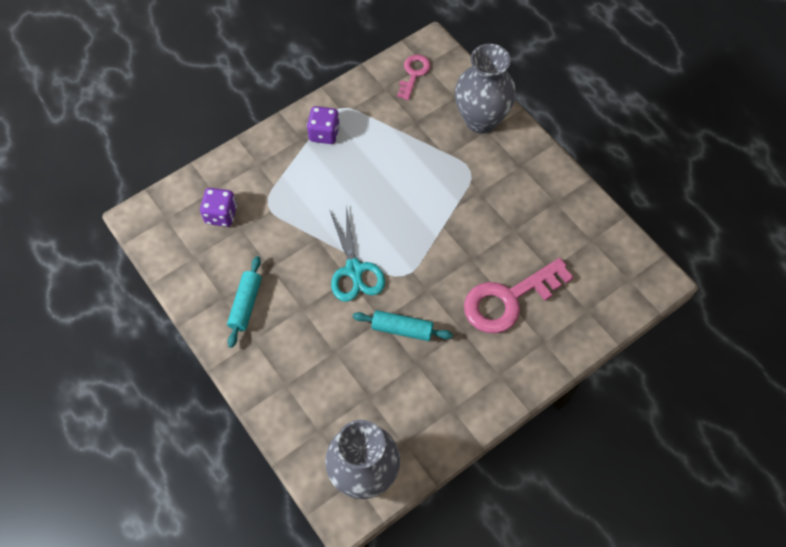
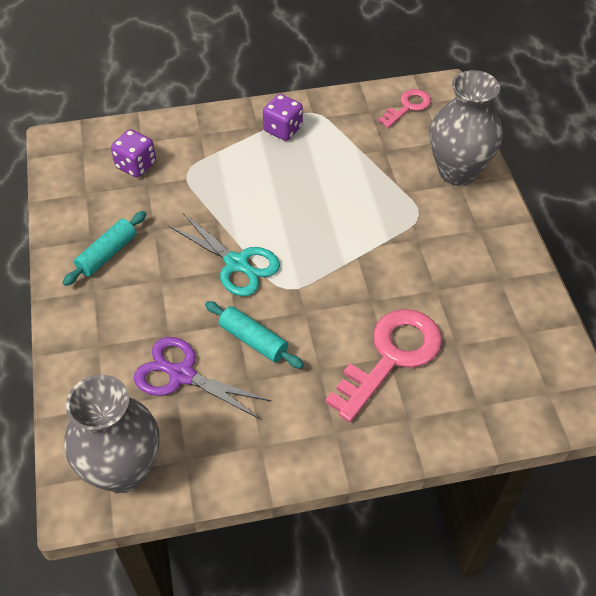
camera: 25 degrees right, 10 degrees down
(354, 270) = (237, 264): turquoise scissors -> turquoise scissors turned 60 degrees counterclockwise
(364, 380) = (181, 375): none -> purple scissors
(509, 299) = (391, 357): pink key -> pink key turned 135 degrees clockwise

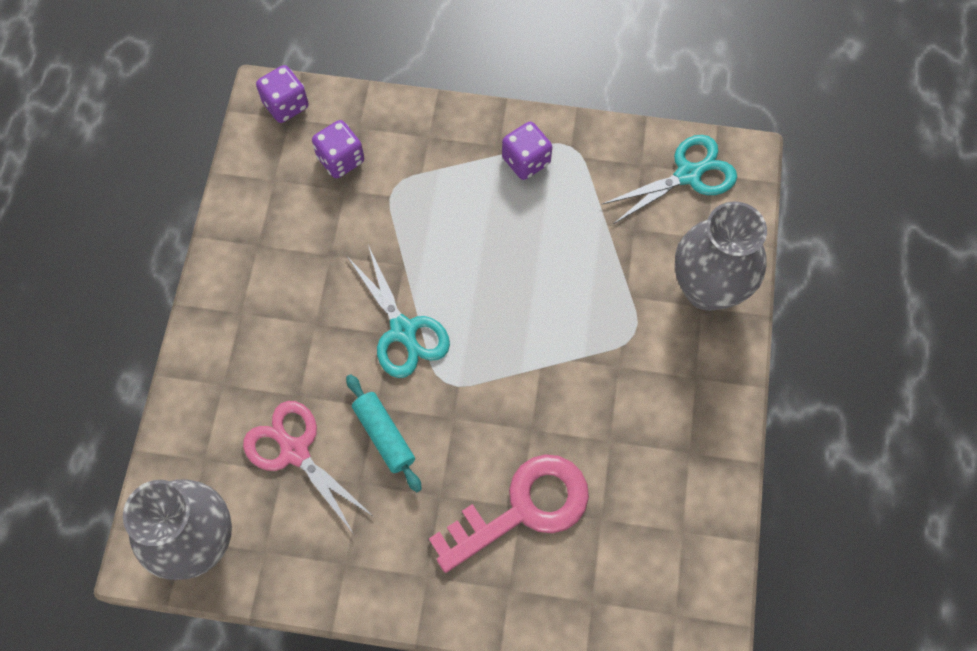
camera: 20 degrees right, 15 degrees up
(76, 142) = (286, 105): none -> purple dice
(107, 254) = (269, 271): turquoise rolling pin -> none
(181, 375) = (294, 451): purple scissors -> pink scissors
(408, 107) = (689, 174): pink key -> turquoise scissors

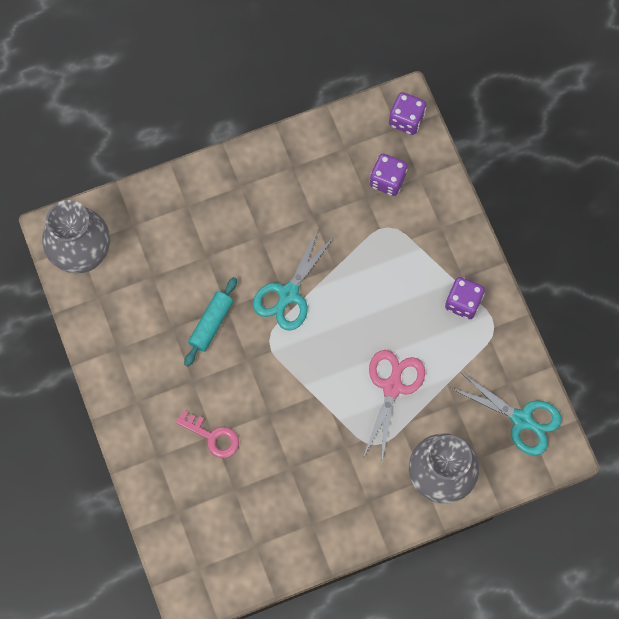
camera: 60 degrees right, 5 degrees up
(294, 451) = (170, 275): pink scissors -> pink scissors (392, 386)
(522, 509) = (212, 436): pink key -> pink key, size x0.55

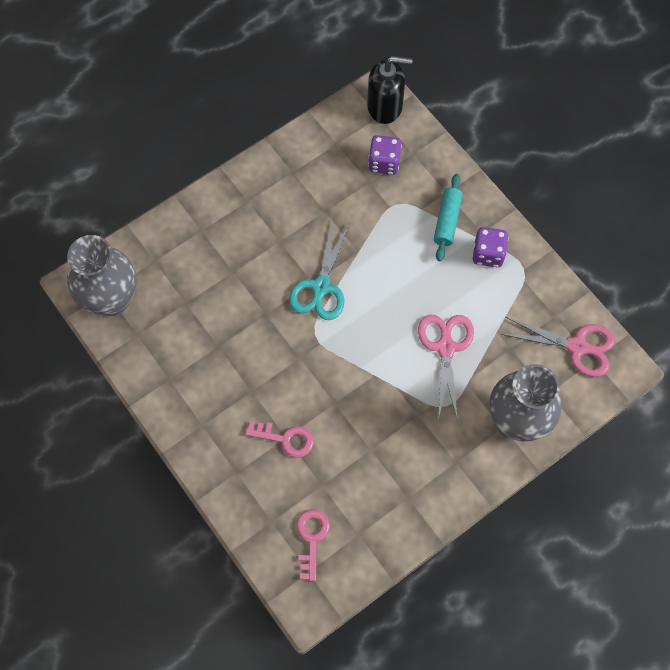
camera: 15 degrees left, 5 degrees down
(211, 324) = (254, 332): turquoise rolling pin -> turquoise rolling pin (447, 221)
(211, 538) = (312, 538): none -> pink key
(406, 120) = (385, 106): purple dice -> black soap dispenser
(522, 420) = (577, 347): turquoise scissors -> pink scissors

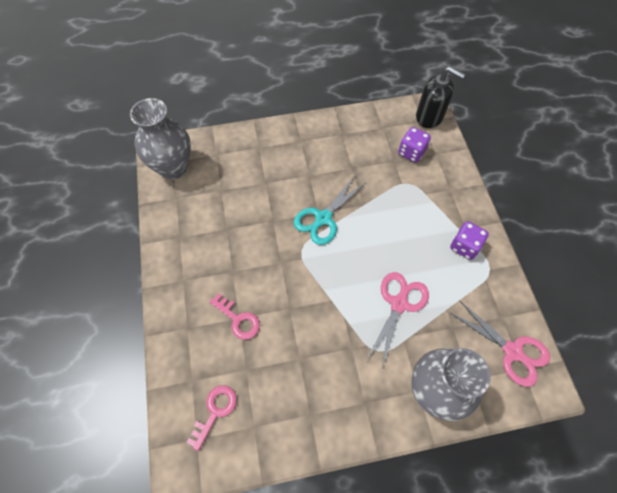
camera: 25 degrees right, 5 degrees down
(447, 221) = (442, 209): turquoise rolling pin -> none

